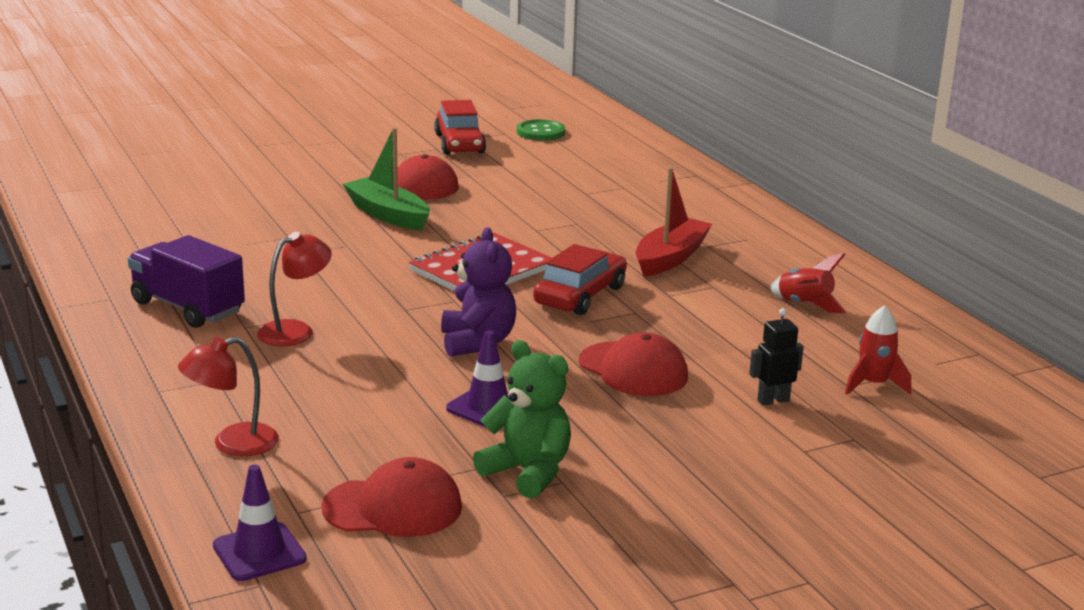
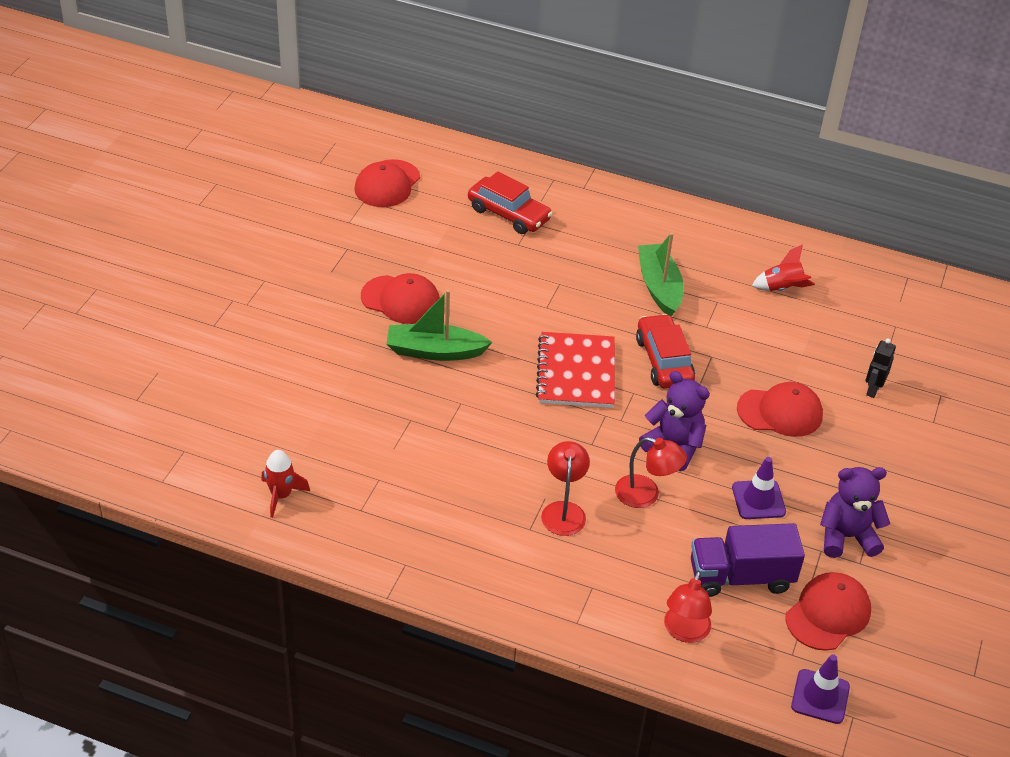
camera: 45 degrees left, 20 degrees up
(188, 308) = (468, 537): purple truck -> purple truck (740, 577)
(387, 355) = (646, 495): none -> red lamp
(459, 144) = (354, 233): red car -> red car (508, 214)
(528, 472) = (846, 537): green teddy bear -> purple teddy bear
(540, 132) = (387, 184): green button -> red cap
(670, 258) = (659, 287): red boat -> green boat
(873, 385) = (897, 342): red rocket -> red rocket (281, 495)

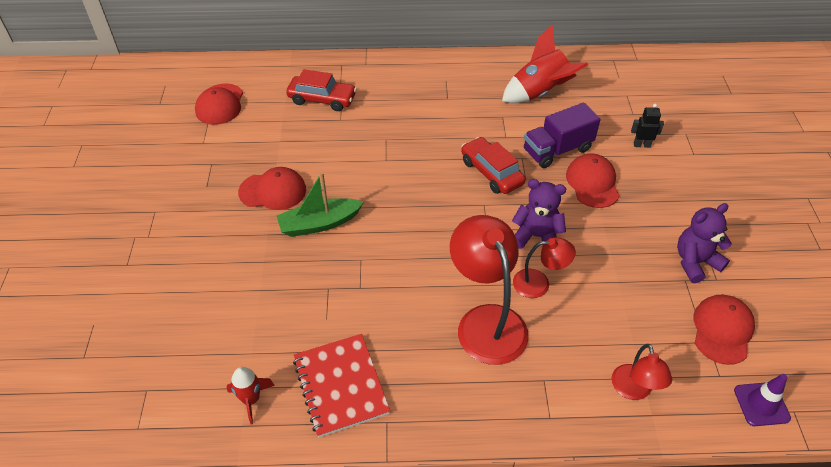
camera: 20 degrees left, 5 degrees up
(563, 510) = (486, 321): red lamp -> red lamp, size x1.85
(576, 372) = (434, 203): red notebook -> red notebook (341, 385)
(659, 287) = (457, 119): green boat -> none
(740, 577) = (645, 325): purple truck -> purple truck (557, 150)
(758, 500) = (619, 256): purple traffic cone -> none
(780, 412) = (592, 183): red cap -> red cap turned 75 degrees counterclockwise
(782, 288) = (539, 93): red rocket -> red rocket, size x1.84
(872, 390) = (641, 145): black robot -> black robot turned 90 degrees clockwise

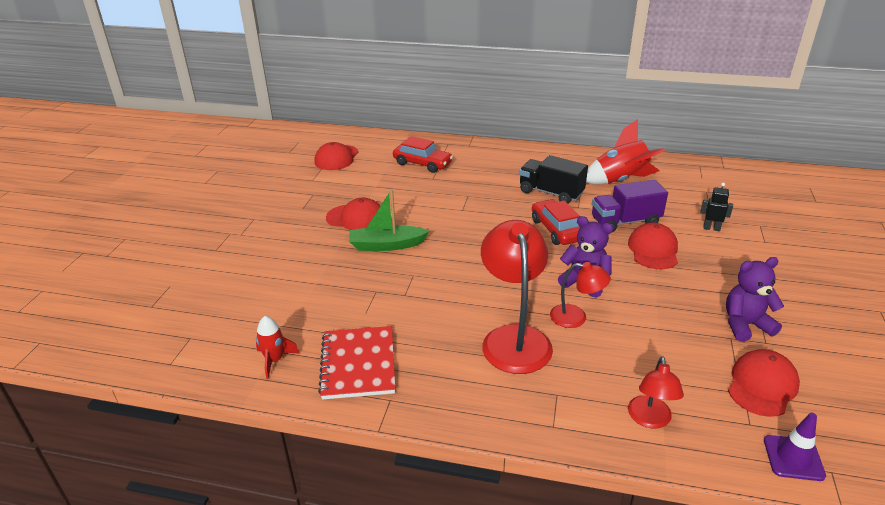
camera: 15 degrees right, 15 degrees down
(473, 121) = (551, 193): none -> black truck

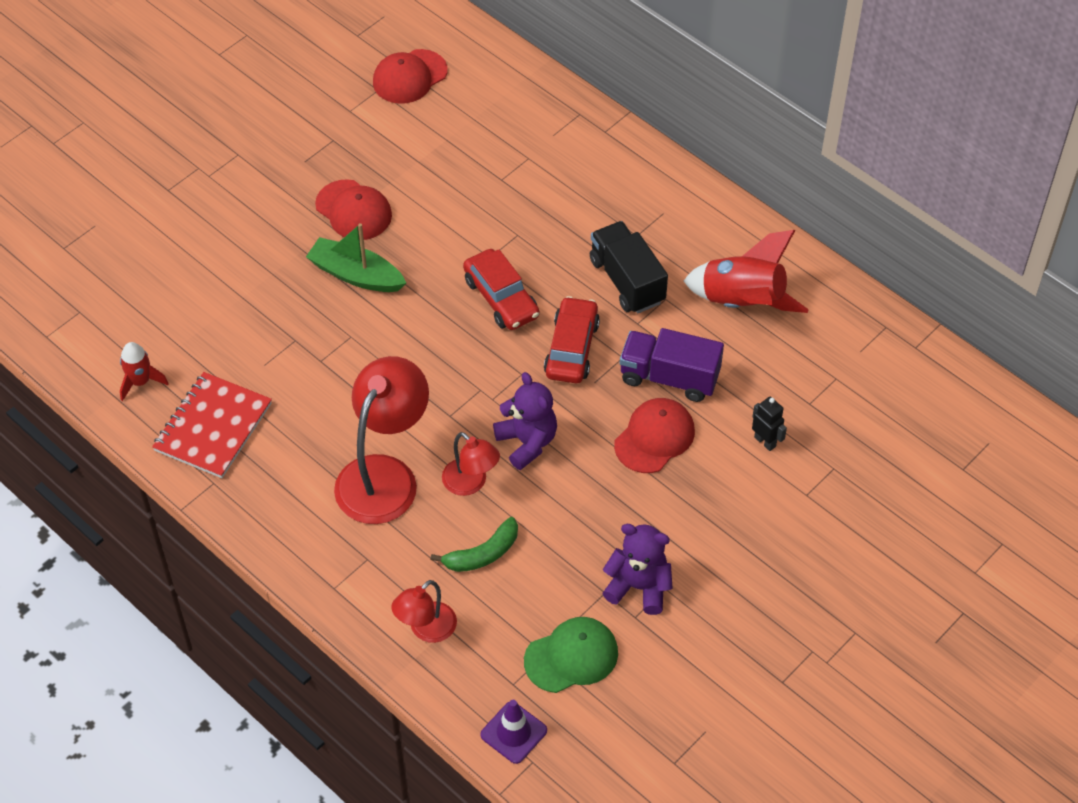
camera: 30 degrees right, 20 degrees up
(422, 164) = (511, 142): red car -> red car (501, 298)
(630, 353) = (482, 554): none -> green banana
(762, 385) = (571, 656): red cap -> green cap

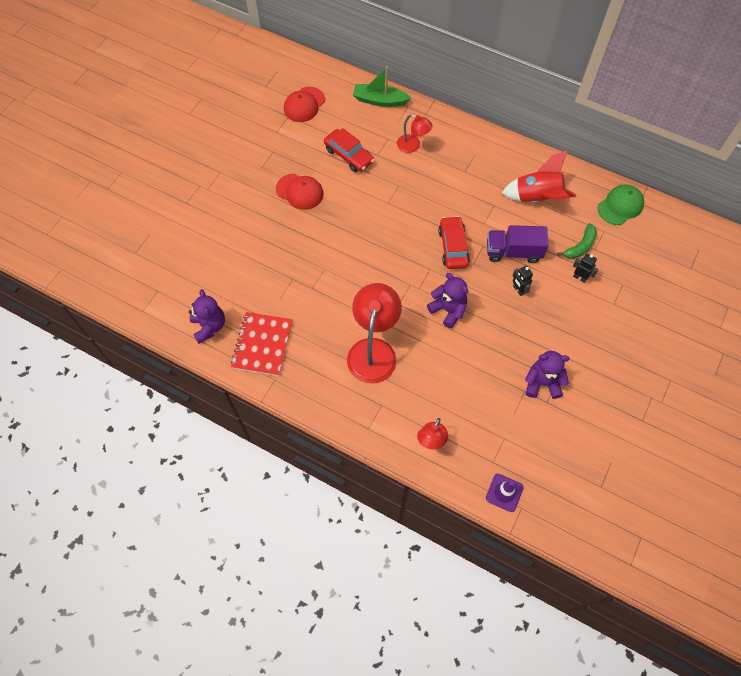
camera: 15 degrees left, 10 degrees up
(140, 382) = (209, 326): red rocket -> purple teddy bear
(356, 275) = (314, 230): green boat -> green boat (379, 100)
(471, 483) = (425, 343): red lamp -> red lamp (413, 146)
(482, 554) = (447, 385): green banana -> green banana (580, 246)
(501, 298) = (402, 226): red car -> red car (349, 155)
(571, 656) = (520, 436): green cap -> green cap (620, 206)
(627, 281) = (469, 199): black truck -> none
(654, 437) = (518, 290): red cap -> black robot

